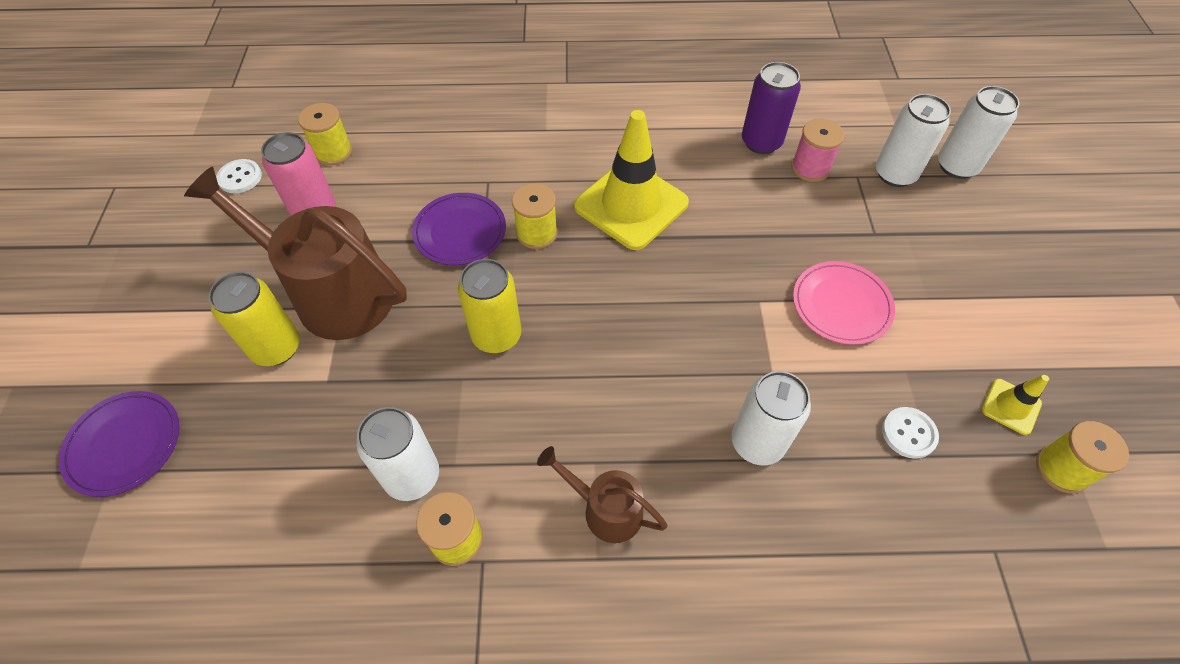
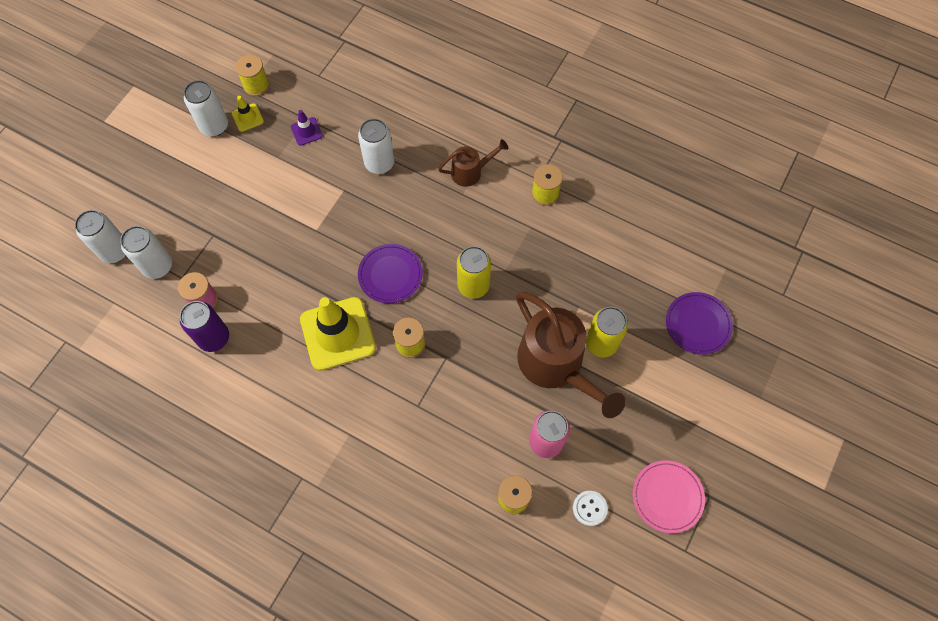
camera: 150 degrees left, 10 degrees up
(412, 476) = (553, 232): white can -> white can (214, 126)
(460, 231) = (457, 372): purple plate -> purple plate (390, 275)
(605, 509) = (471, 172): brown watering can -> brown watering can turned 75 degrees counterclockwise
(841, 305) = (275, 205): pink plate -> pink plate (667, 497)
(908, 433) = (306, 131): white button -> purple traffic cone

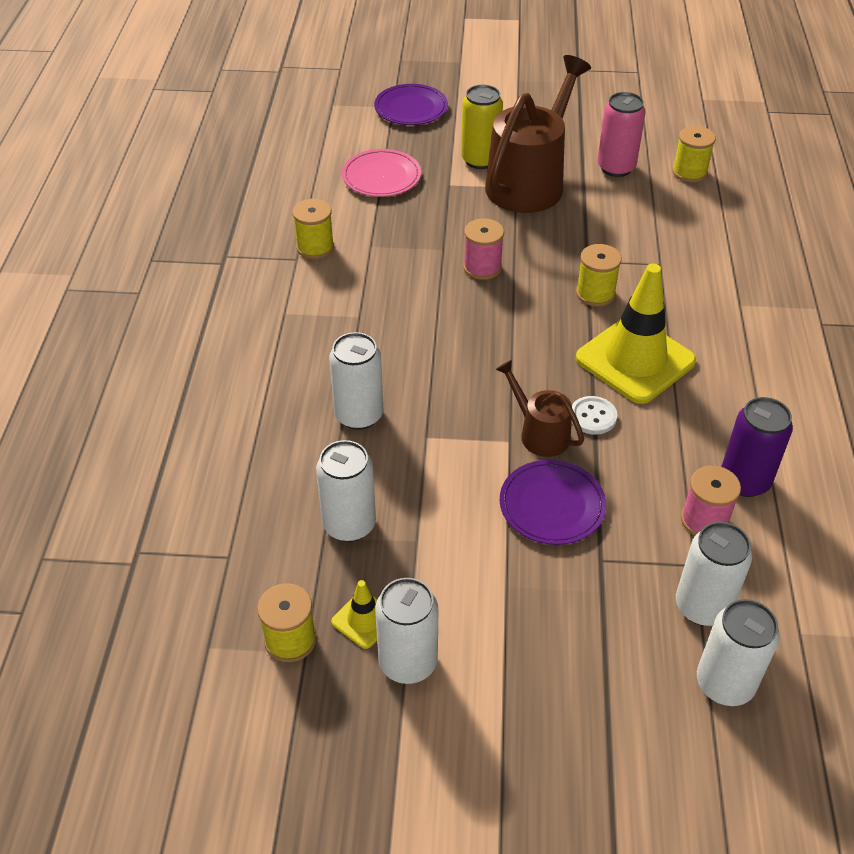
camera: 115 degrees left, 20 degrees down
(306, 131) = (349, 524): purple traffic cone -> white can
(390, 275) = (521, 342): purple plate -> purple plate (552, 505)
(471, 172) = (320, 320): brown watering can -> brown watering can (539, 433)
(473, 285) = (482, 267): yellow can -> pink spool
(589, 508) = (653, 127): white button -> white button (593, 417)
(667, 497) = (600, 89): pink plate -> pink plate (381, 176)

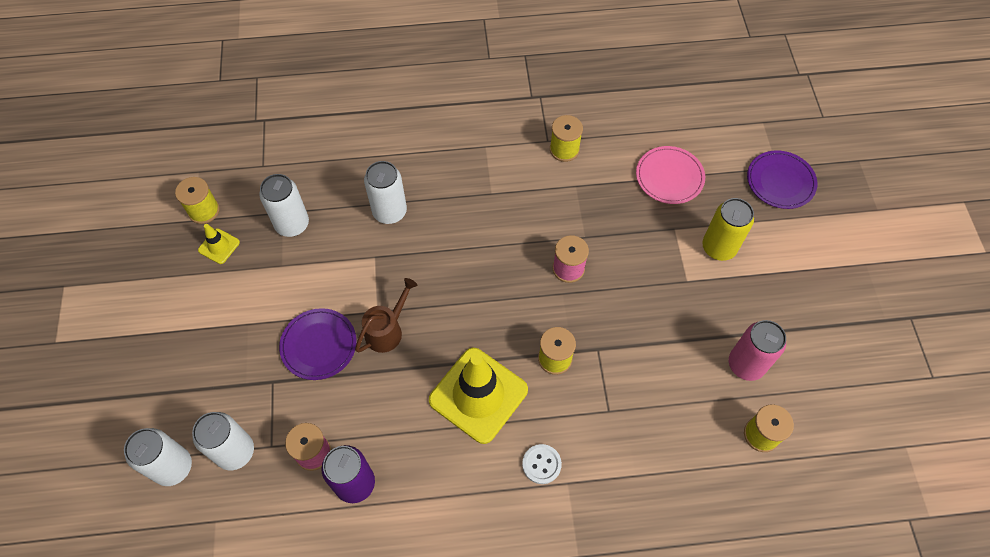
camera: 80 degrees right, 15 degrees up
(408, 662) = (189, 275): white can -> none
(530, 182) = (699, 292): brown watering can -> none
(593, 417) = (409, 366): white button -> white button (541, 464)

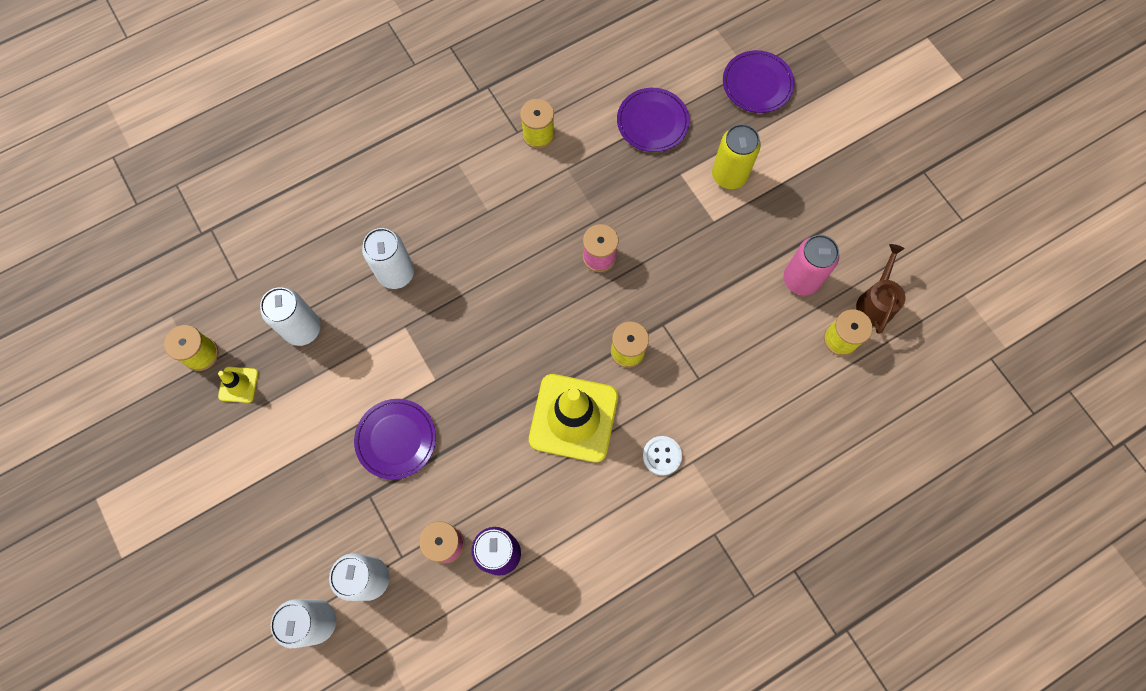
camera: 25 degrees left, 10 degrees up
(387, 330) = (455, 394): brown watering can -> brown watering can (875, 302)
(669, 177) = (652, 122): pink plate -> purple plate

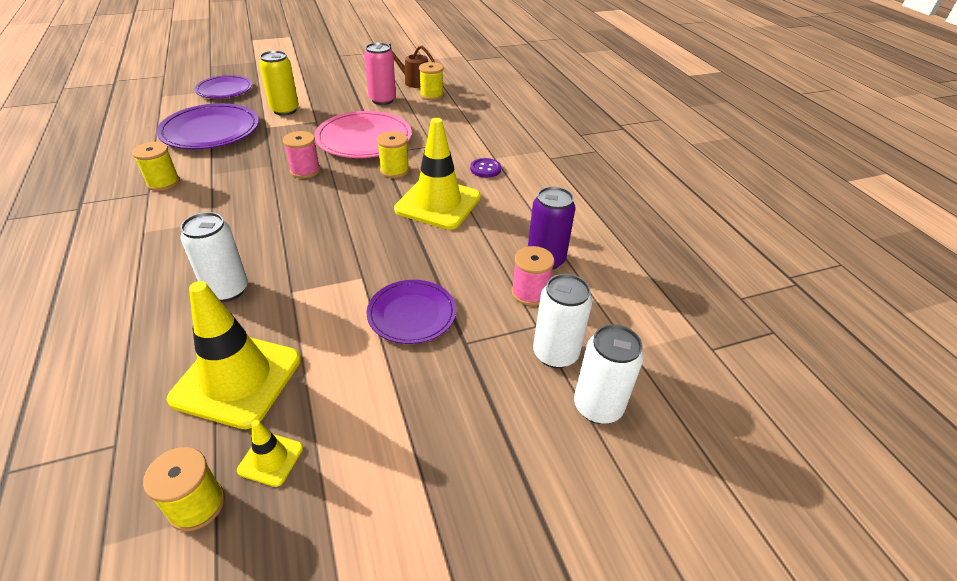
camera: 80 degrees left, 30 degrees down
(303, 329) = (237, 379): white can -> yellow traffic cone
(652, 122) = (210, 131): purple plate -> purple plate, size x1.56
(662, 456) = (485, 169): white button -> purple button
(689, 293) = (364, 139): none -> pink plate

